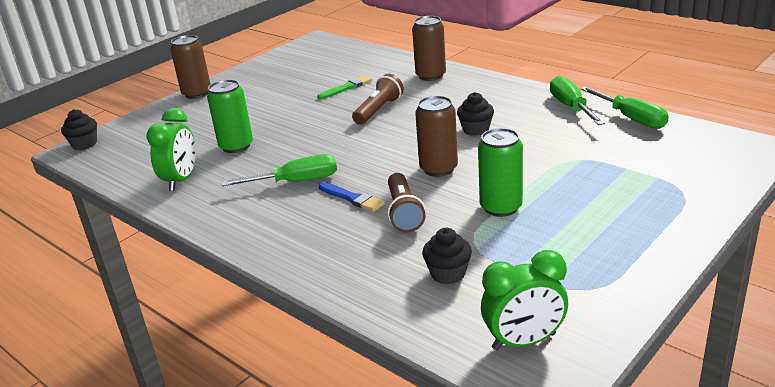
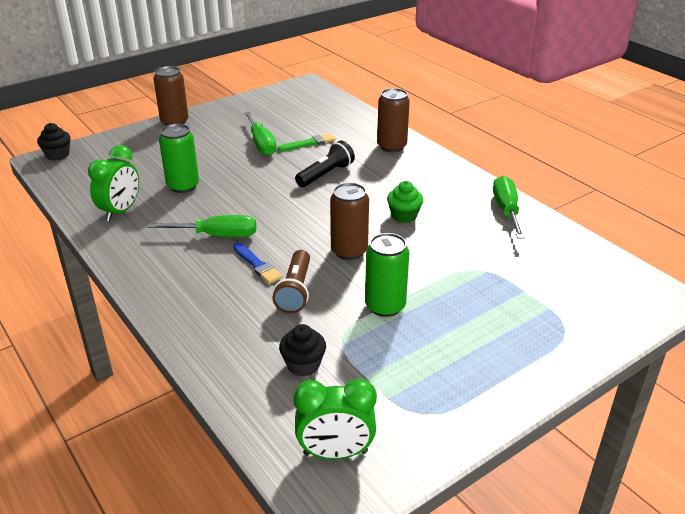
camera: 10 degrees right, 5 degrees up
(378, 110) = (325, 174): brown flashlight -> black flashlight
(475, 130) = (404, 216): black cupcake -> green cupcake
(631, 118) = (558, 236): green screwdriver -> green screwdriver (261, 144)

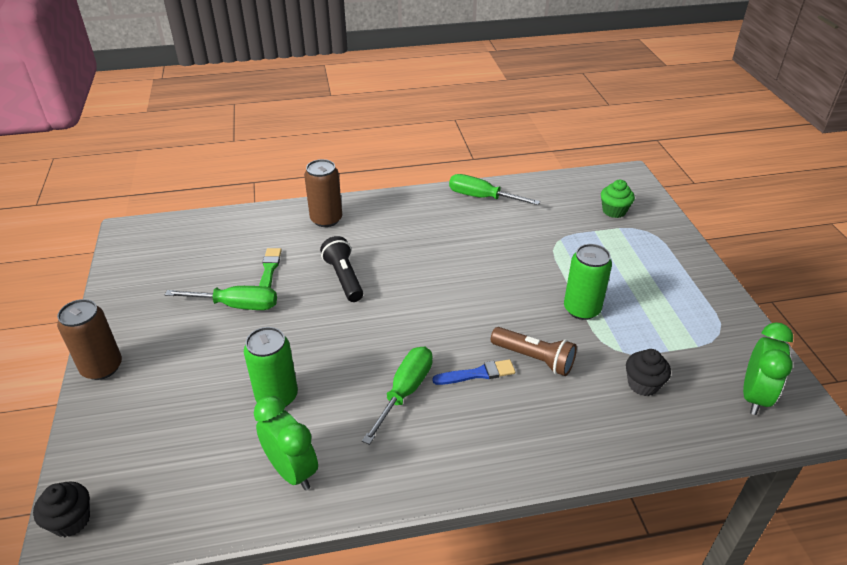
camera: 65 degrees left, 5 degrees up
(349, 251) = (489, 304): brown can -> none
(404, 216) = (453, 253): green cupcake -> green cupcake (614, 211)

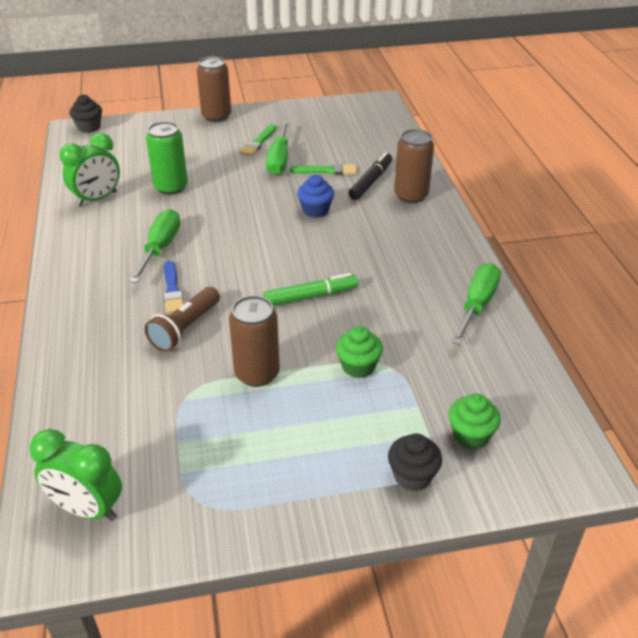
camera: 90 degrees right, 0 degrees up
(189, 324) = (258, 142): none -> green brush
(297, 242) = (371, 181): none -> black marker
(344, 278) = (315, 210): black flashlight -> blue cupcake
(405, 392) = (160, 248): green screwdriver -> green screwdriver turned 105 degrees counterclockwise
(479, 280) = (311, 296): none -> green marker
(561, 256) = (358, 366): none -> green cupcake
(582, 309) = (257, 373): green can -> brown can
(643, 384) = (131, 408): black cupcake -> black cupcake (412, 476)

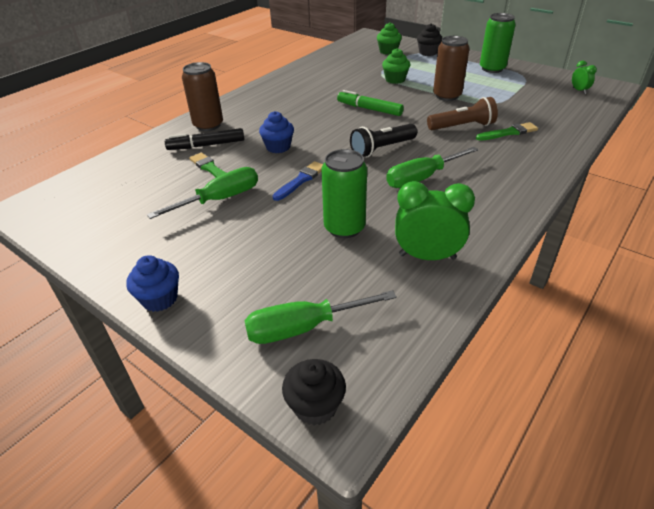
camera: 130 degrees left, 0 degrees up
(87, 509) = (579, 90): green clock -> green clock, size x0.51
(172, 290) = (446, 148): blue brush -> blue brush (301, 180)
(216, 116) = (160, 299): brown can -> blue cupcake
(228, 256) = (382, 149): none -> black flashlight
(258, 142) = (197, 229): green brush -> green brush (508, 132)
(264, 491) = (492, 69): none -> green can
(477, 305) = (301, 74): green screwdriver -> green screwdriver (304, 327)

